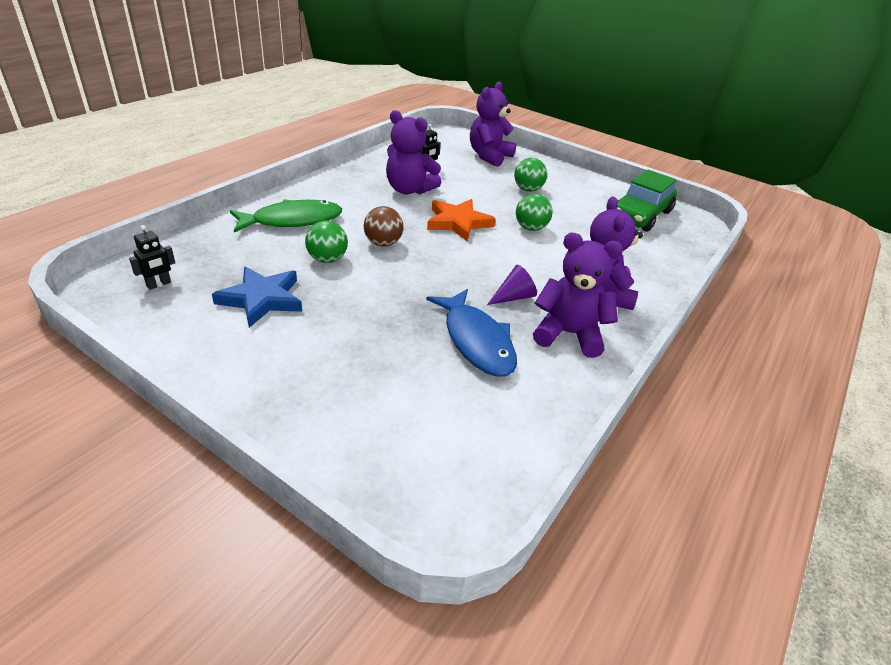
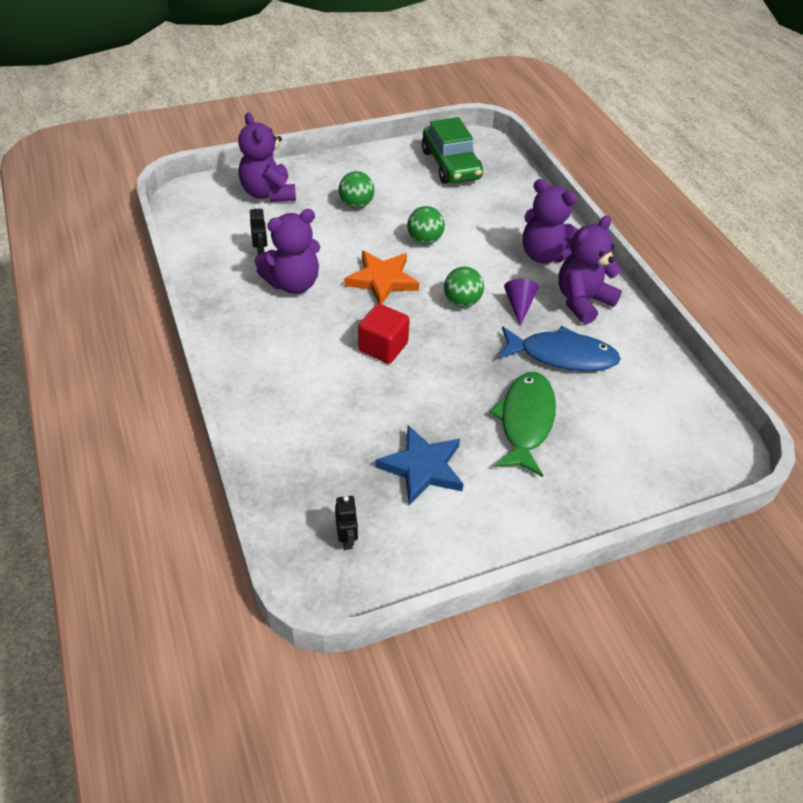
camera: 55 degrees left, 10 degrees up
(292, 220) = (291, 395): green fish -> green fish (525, 421)
(327, 259) = (384, 397): green ball -> green ball (462, 301)
(383, 243) = (383, 347): brown ball -> red cube

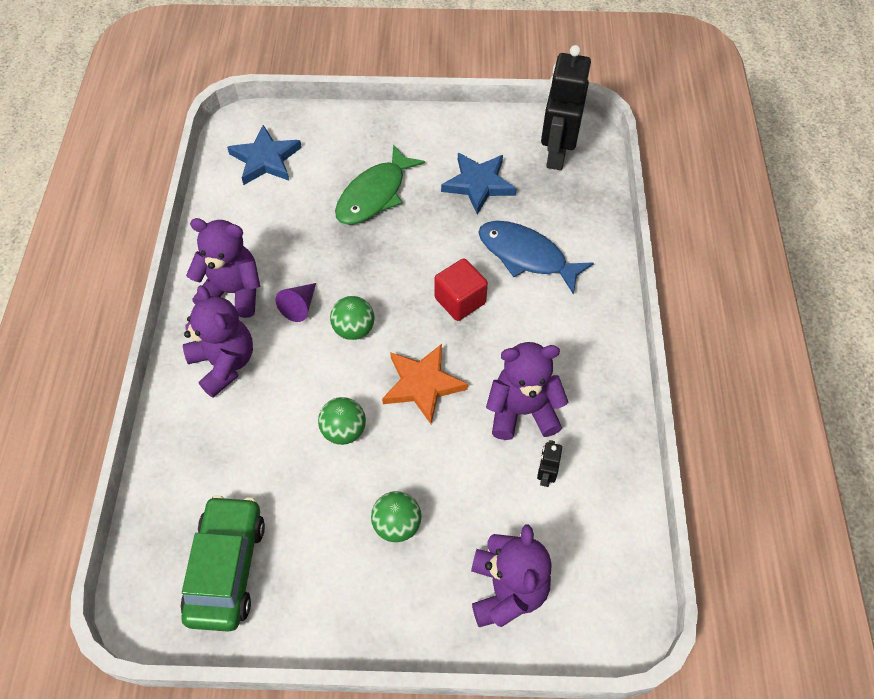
camera: 155 degrees left, 10 degrees up
(347, 539) = (556, 153): black robot -> black robot, size x2.34
(562, 355) = (300, 241): blue fish -> blue fish (526, 256)
(582, 301) = (233, 292): purple teddy bear -> purple teddy bear turned 150 degrees counterclockwise
(664, 424) = (265, 159): none -> blue star

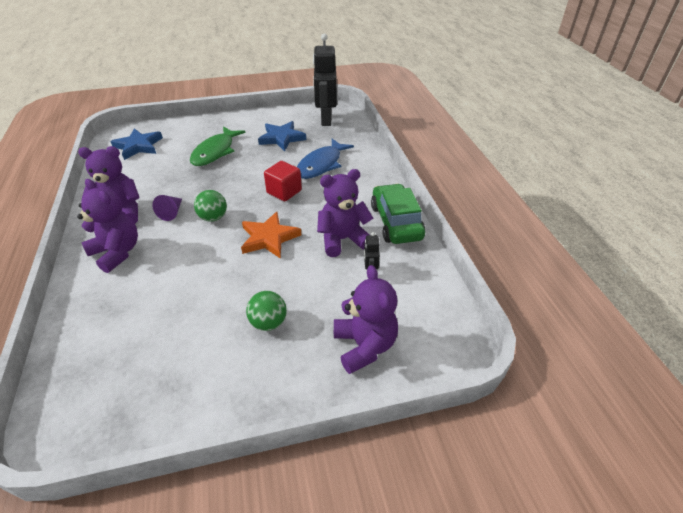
camera: 15 degrees left, 15 degrees down
(227, 568) = (129, 383): green car -> green car (396, 222)
(344, 430) = (216, 274): green ball -> none
(526, 256) = (321, 165): blue fish -> blue fish turned 75 degrees counterclockwise

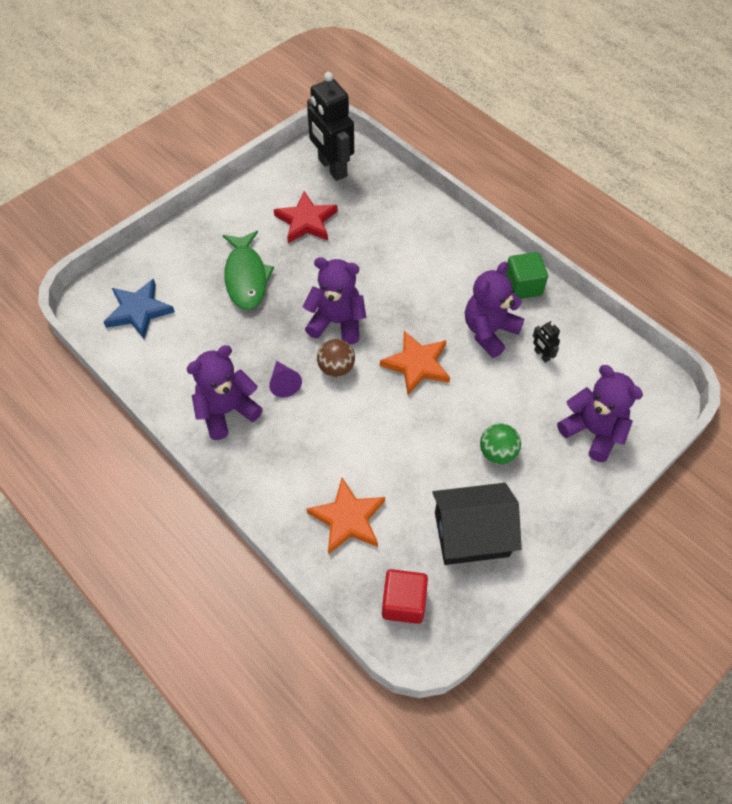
camera: 30 degrees left, 15 degrees up
(114, 312) = (348, 519): none -> orange star
(117, 252) = (278, 458): purple teddy bear -> purple teddy bear (337, 322)
(186, 373) = (471, 534): none -> black house
(213, 218) = (336, 368): green ball -> brown ball
(281, 138) = (306, 221): blue star -> red star
(284, 192) = (379, 299): red cube -> red cube (403, 602)
(321, 165) = (387, 242): blue fish -> none
(396, 222) = (523, 286): green car -> green cube

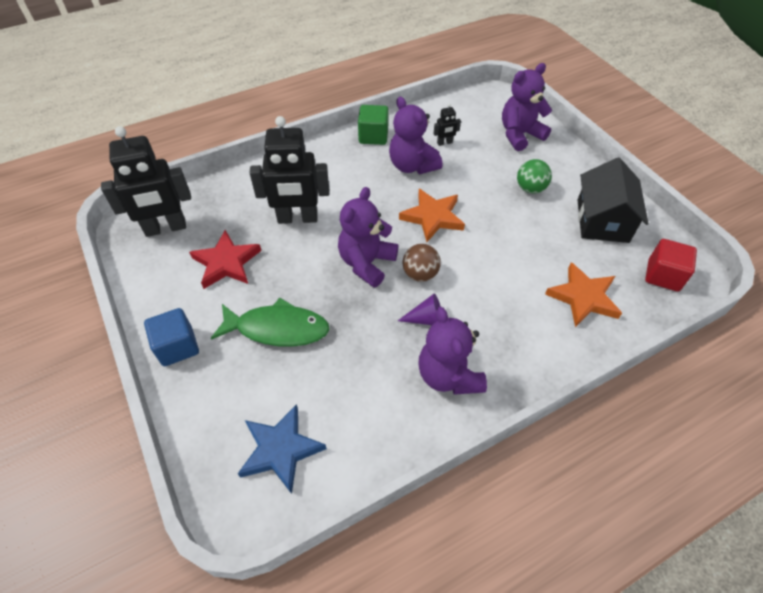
camera: 75 degrees left, 5 degrees down
(214, 220) = (177, 347): none -> blue cube
(376, 255) = (297, 218): none -> black robot

